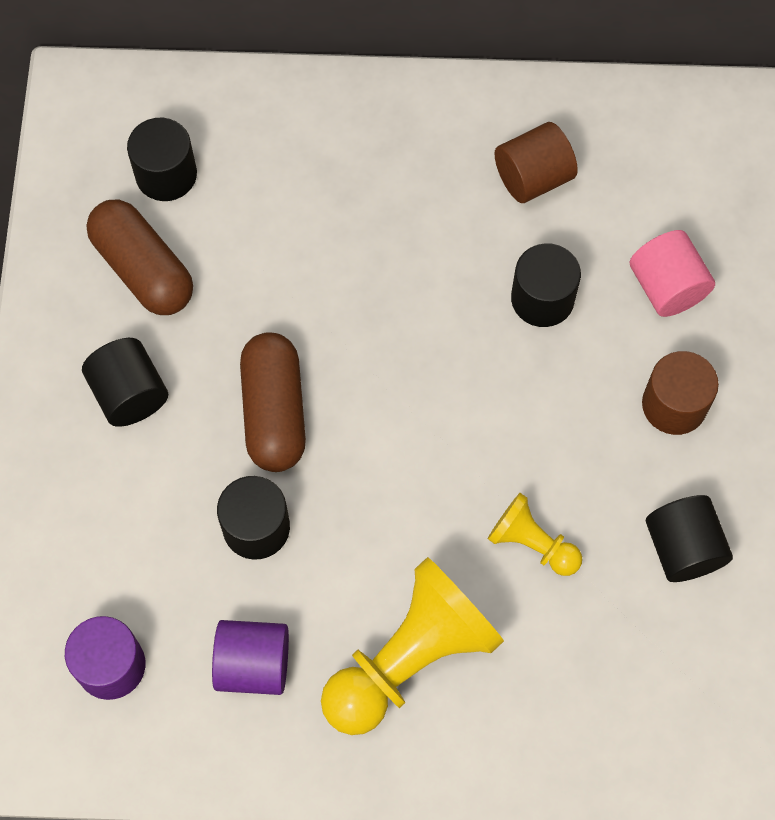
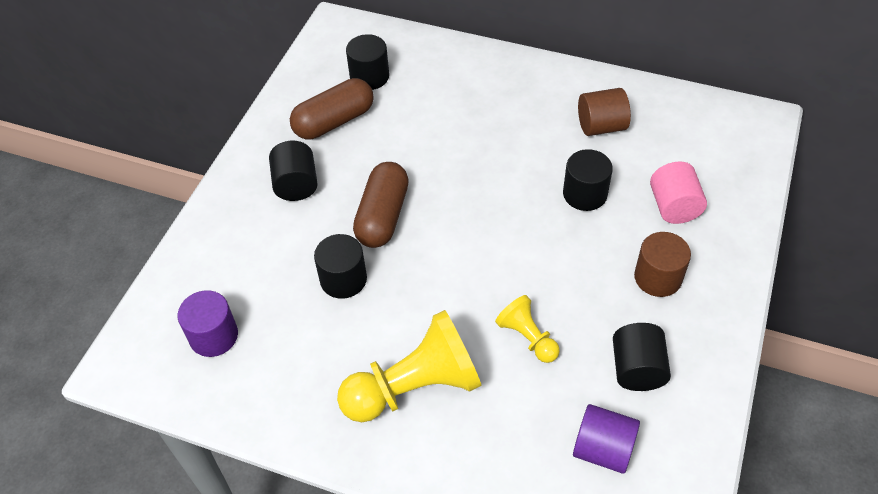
camera: 20 degrees right, 15 degrees down
(143, 269) = (334, 121): brown capsule -> brown capsule turned 75 degrees clockwise
(253, 664) = (306, 361): purple cylinder -> purple cylinder (603, 449)

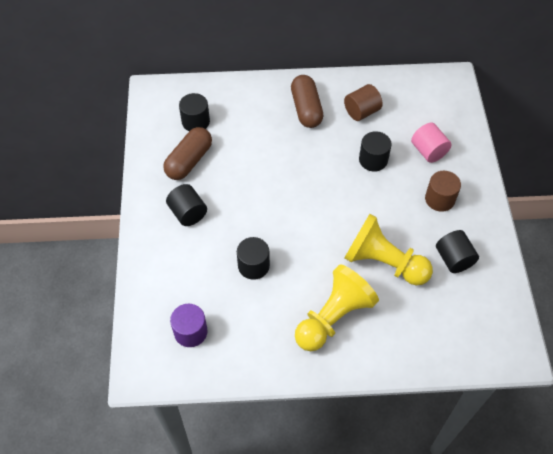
camera: 25 degrees left, 5 degrees up
(382, 216) = (256, 215): brown capsule -> brown capsule (306, 109)
(527, 337) = (383, 262): yellow pawn -> yellow pawn, size x1.92
(603, 449) = (457, 313): purple cylinder -> none

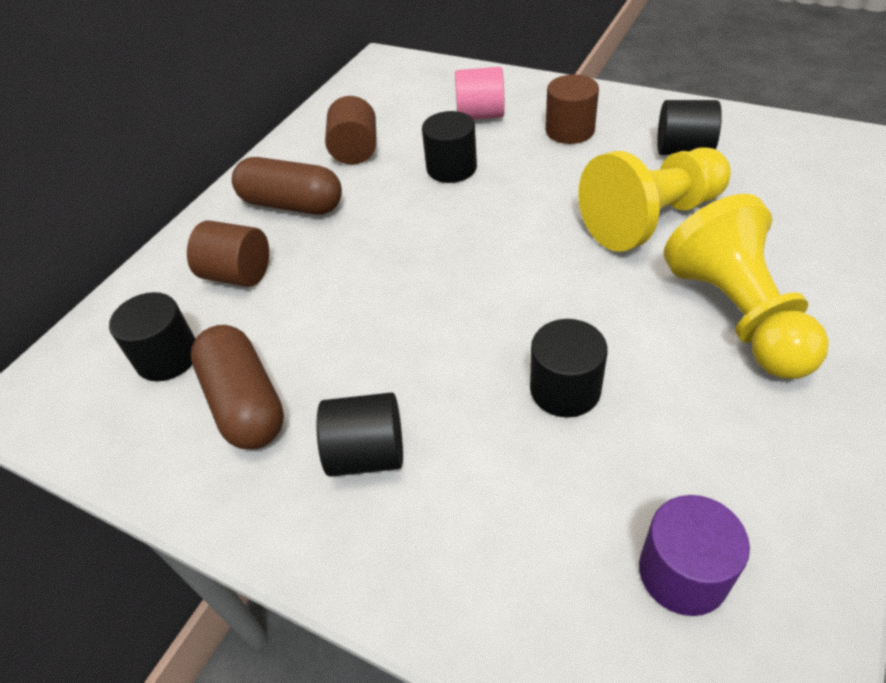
camera: 55 degrees left, 10 degrees down
(251, 116) = (238, 274): none -> brown cylinder

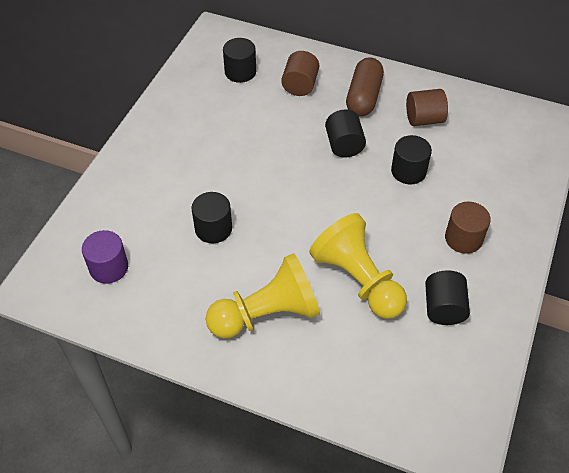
camera: 80 degrees right, 5 degrees up
(245, 403) = (210, 106): brown capsule -> none
(367, 454) = (178, 153): black cylinder -> black cylinder (344, 145)
(480, 115) = (479, 184): pink cylinder -> none

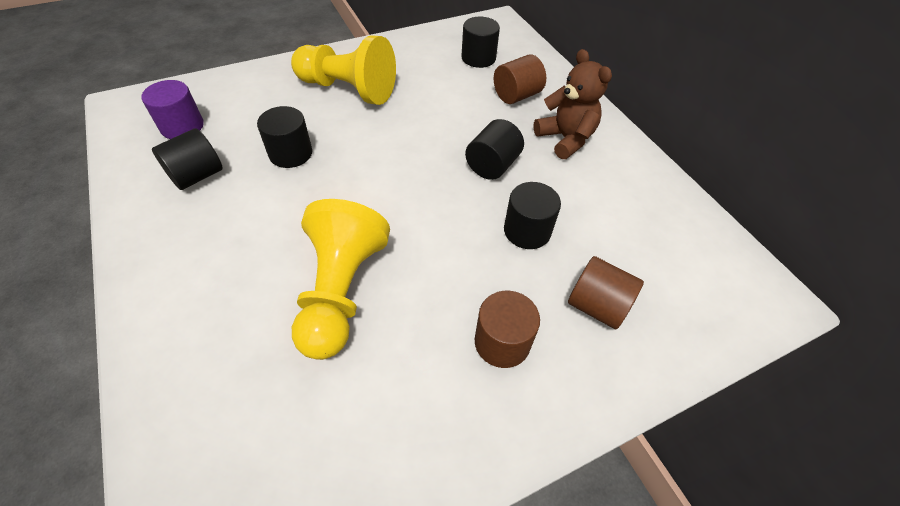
camera: 40 degrees right, 0 degrees up
(267, 314) = (225, 254): yellow pawn -> yellow pawn (348, 89)
(363, 97) = (565, 139): brown capsule -> brown teddy bear
(424, 119) = (606, 195): brown cylinder -> brown cylinder (597, 306)
(443, 308) = (383, 398): black cylinder -> black cylinder (197, 175)

